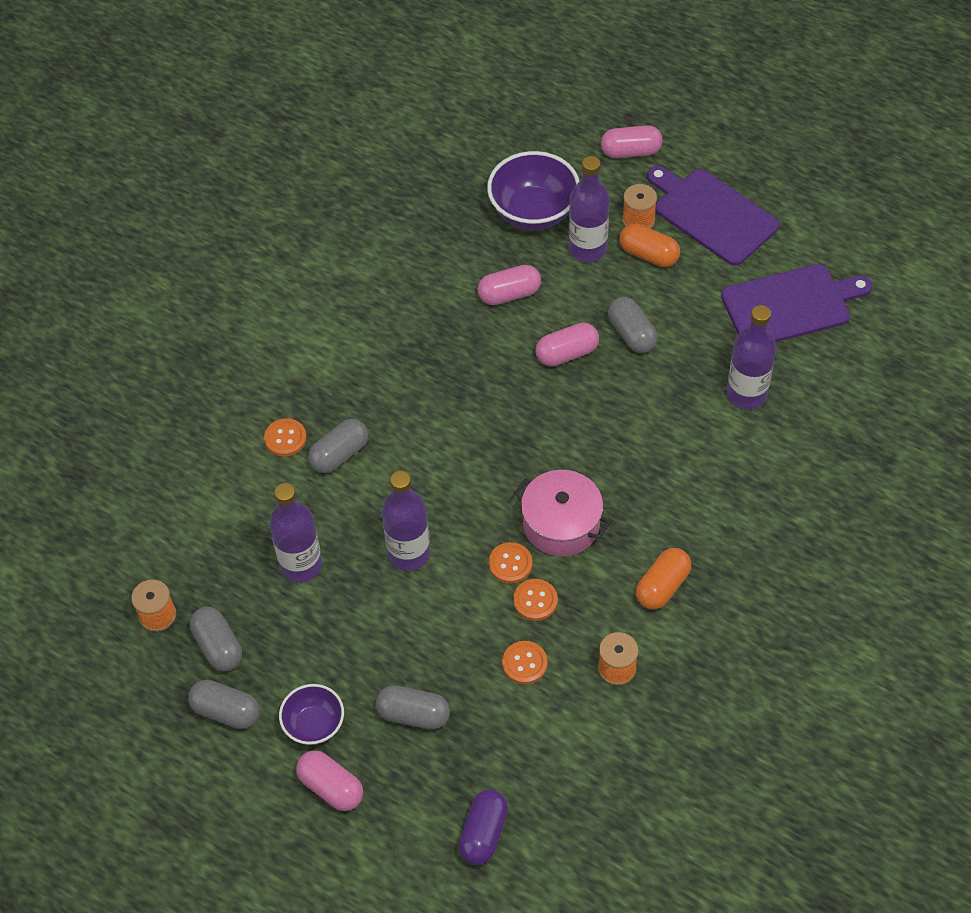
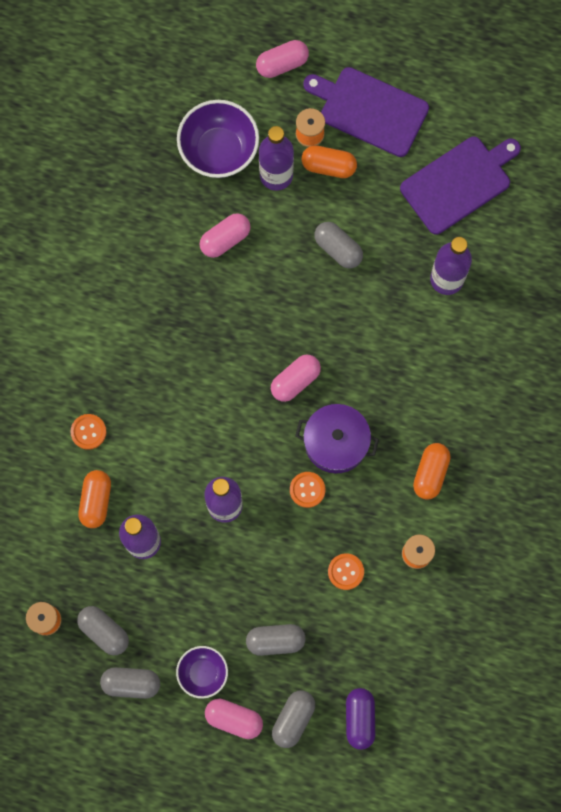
camera: 20 degrees left, 20 degrees up
(265, 509) = (96, 501): none -> orange capsule
(339, 454) = (138, 433): grey capsule -> grey capsule (293, 719)
(535, 600) = (337, 516): orange button -> none
(561, 524) = (336, 442): pink pot -> purple pot
(567, 353) = (291, 283): pink capsule -> pink capsule (295, 381)

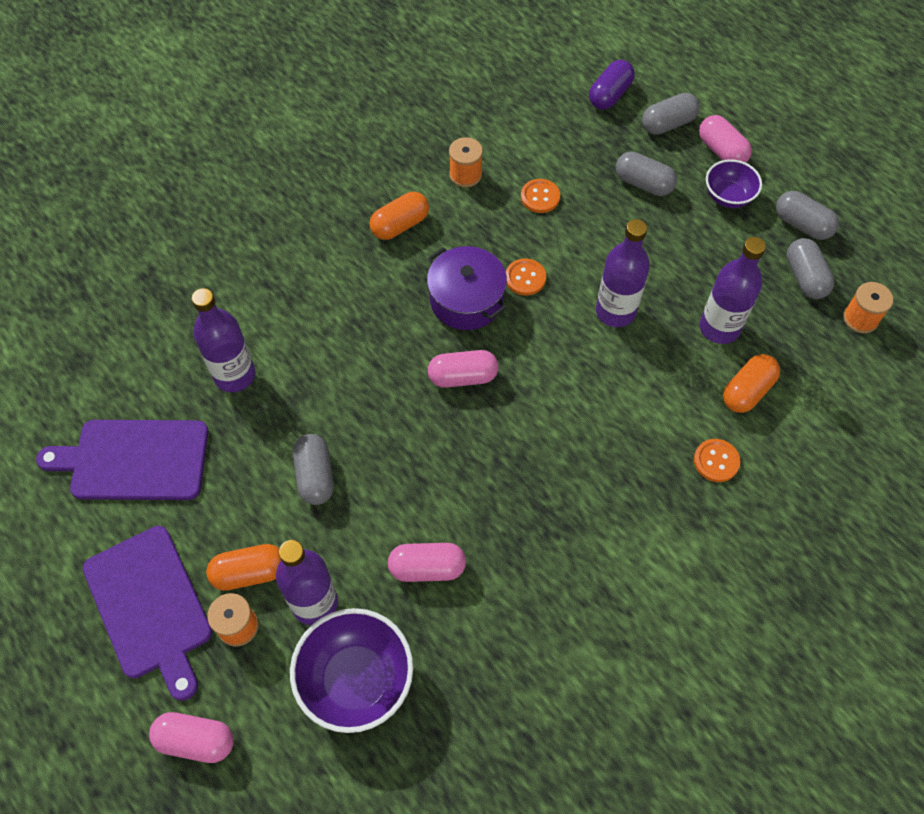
camera: 145 degrees left, 15 degrees down
(328, 166) = (249, 572): orange capsule -> orange capsule turned 60 degrees counterclockwise

